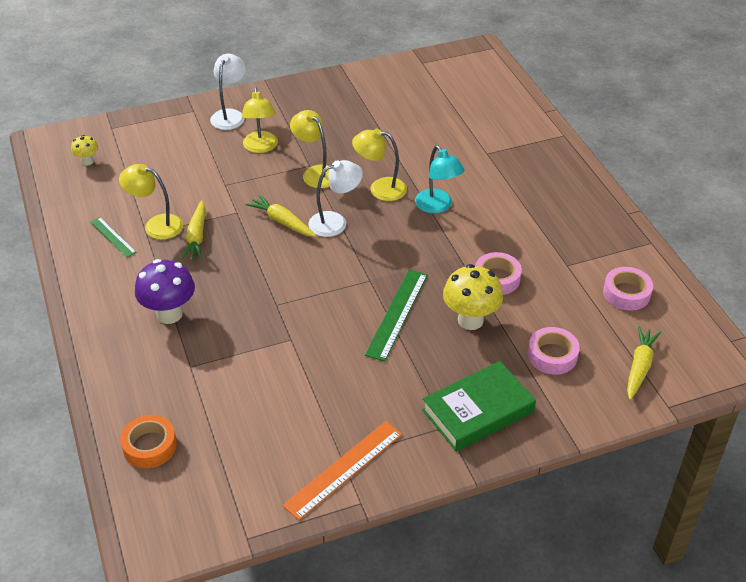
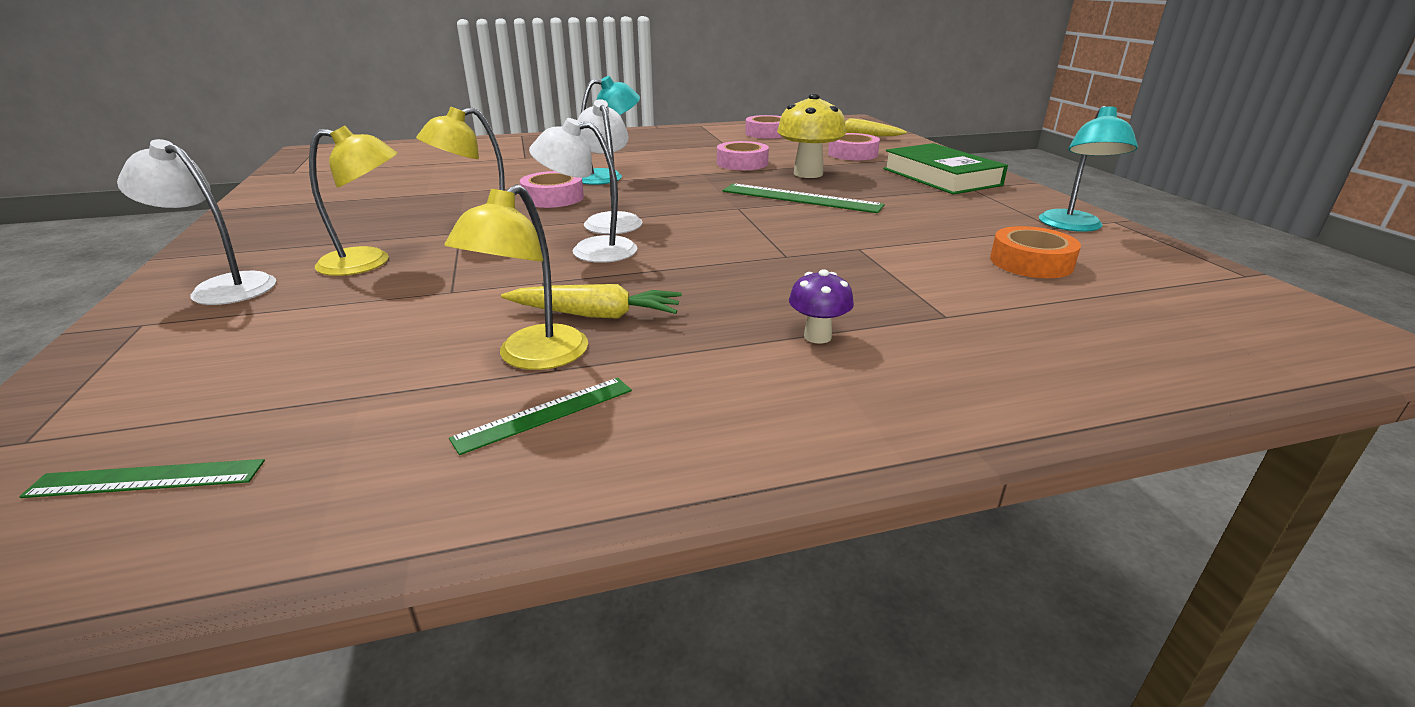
camera: 85 degrees left, 15 degrees down
(87, 161) = (147, 479): yellow mushroom -> green ruler
(149, 446) = (1158, 347): orange tape -> orange tape (1031, 262)
(169, 314) = (817, 336): purple mushroom -> purple mushroom, size x0.53
(282, 222) = (590, 250): yellow carrot -> white lamp
(344, 469) = (1072, 226): orange ruler -> turquoise lamp
(380, 188) = (553, 198): yellow lamp -> pink tape

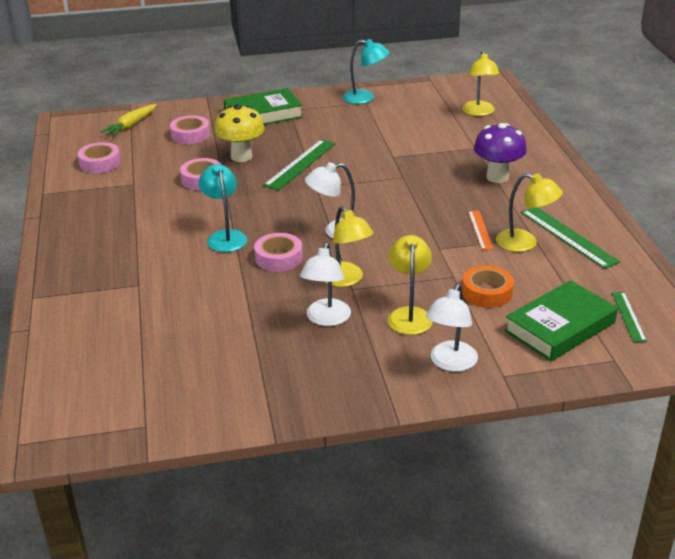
camera: 85 degrees left, 5 degrees up
(208, 382) = (560, 327): none -> green book
(545, 414) = (568, 236): green ruler -> green ruler, size x1.71
(590, 250) = (391, 236): white lamp -> white lamp (326, 319)
(596, 314) = (480, 230): yellow carrot -> orange ruler
(817, 336) = (497, 177): purple mushroom -> purple mushroom, size x1.89
(1031, 262) = (415, 118): orange tape -> orange tape (487, 292)
(1139, 323) = (479, 112): none -> yellow lamp

